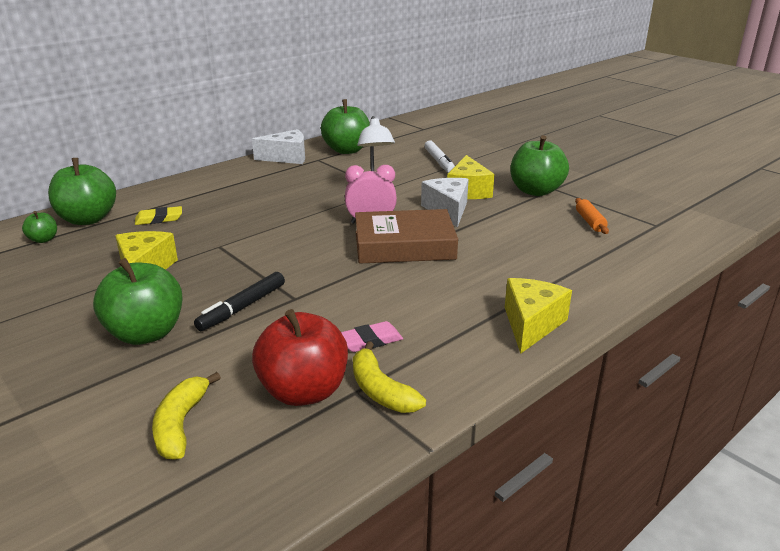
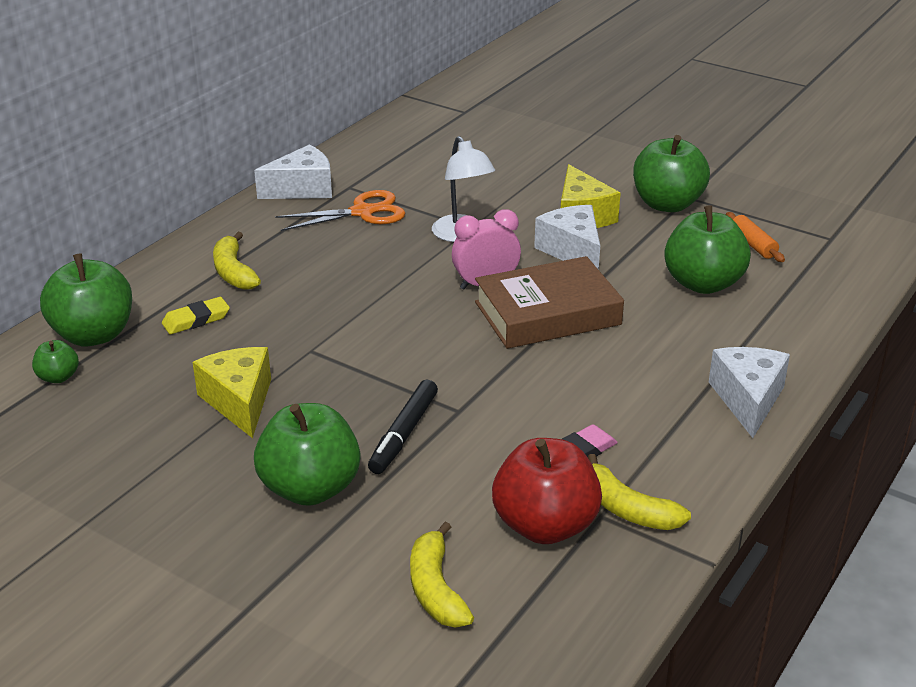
camera: 15 degrees left, 5 degrees up
(206, 196) = (233, 272): none -> yellow banana
(316, 173) = (363, 212): none -> orange scissors
(346, 150) = (379, 165): green apple -> green apple (703, 283)
(439, 162) = (519, 170): white marker -> none
(531, 324) = (748, 400): yellow cheese -> white cheese

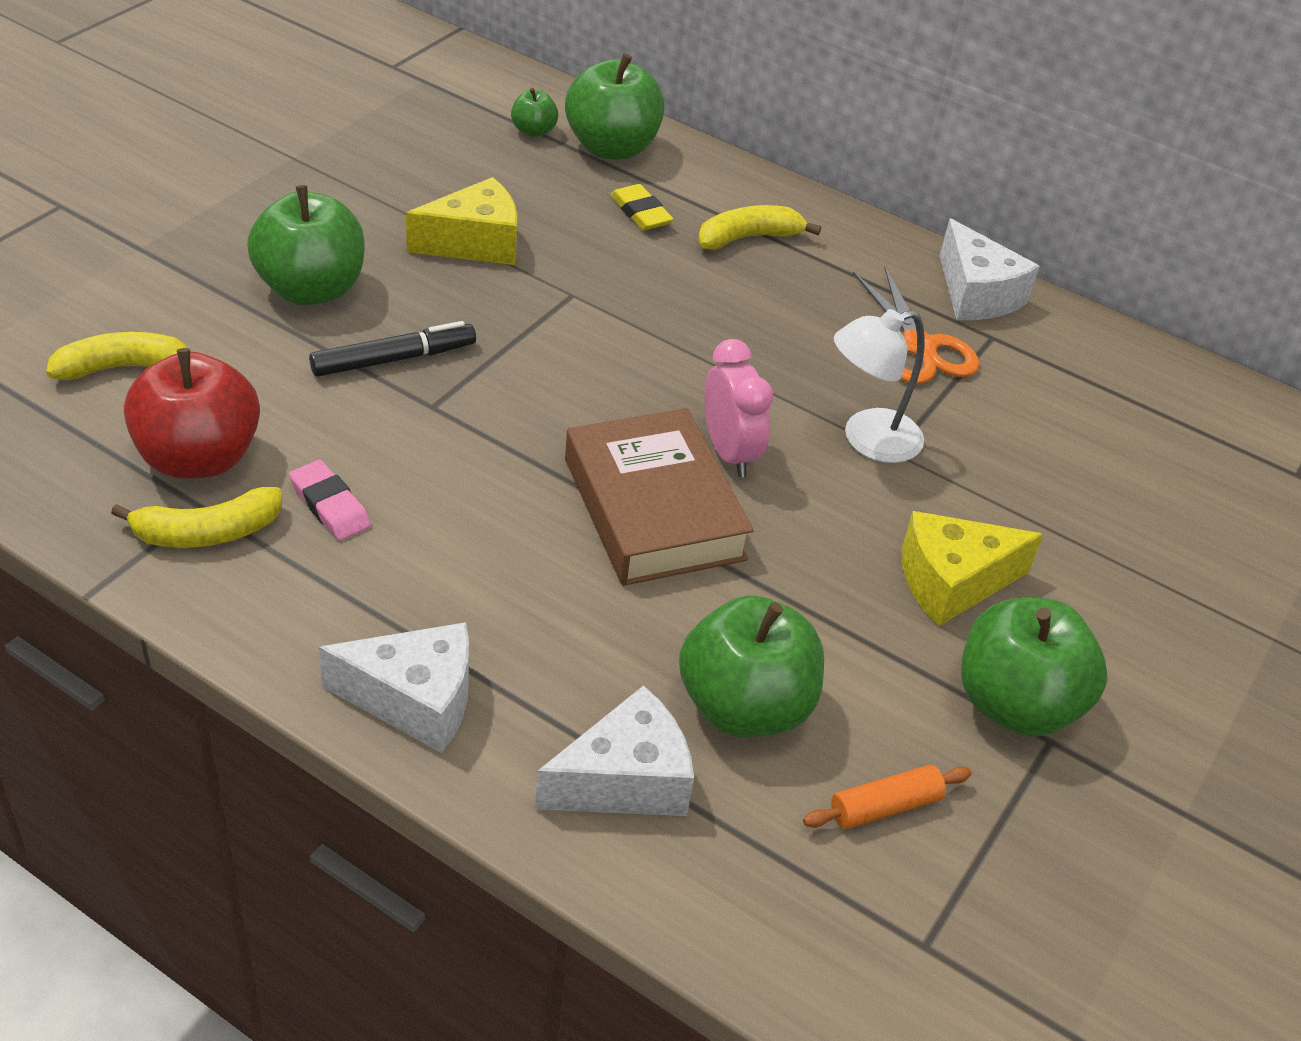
camera: 85 degrees right, 10 degrees up
(404, 434) = (393, 359): black marker -> black marker turned 135 degrees clockwise
(572, 251) = (834, 557): white cheese -> white cheese (625, 781)
(627, 509) = (207, 532): yellow banana -> yellow banana turned 150 degrees counterclockwise

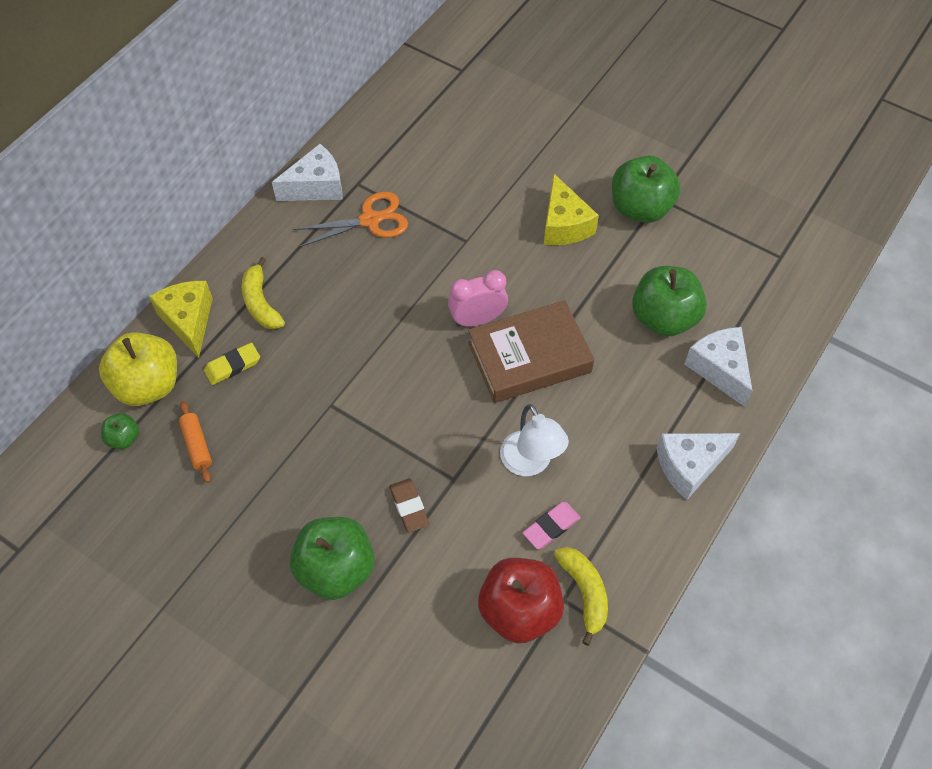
camera: 85 degrees left, 15 degrees up
(124, 367) = (434, 678): yellow banana -> none
(393, 359) = (409, 507): black marker -> brown eraser
(414, 700) = (689, 466): white cheese -> white cheese turned 120 degrees counterclockwise
(475, 243) = (275, 468): yellow cheese -> yellow cheese (189, 321)
(611, 148) = (148, 385): green apple -> yellow apple
(868, 440) = (458, 252): white lamp -> white lamp (530, 463)
(885, 807) = (711, 265): orange rolling pin -> orange rolling pin (197, 445)

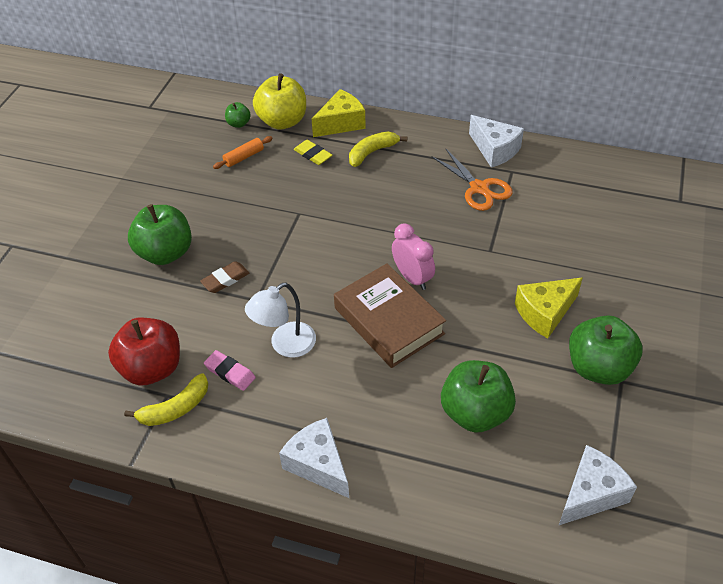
camera: 75 degrees right, 10 degrees down
(719, 369) = (435, 471): white cheese -> white cheese (591, 494)

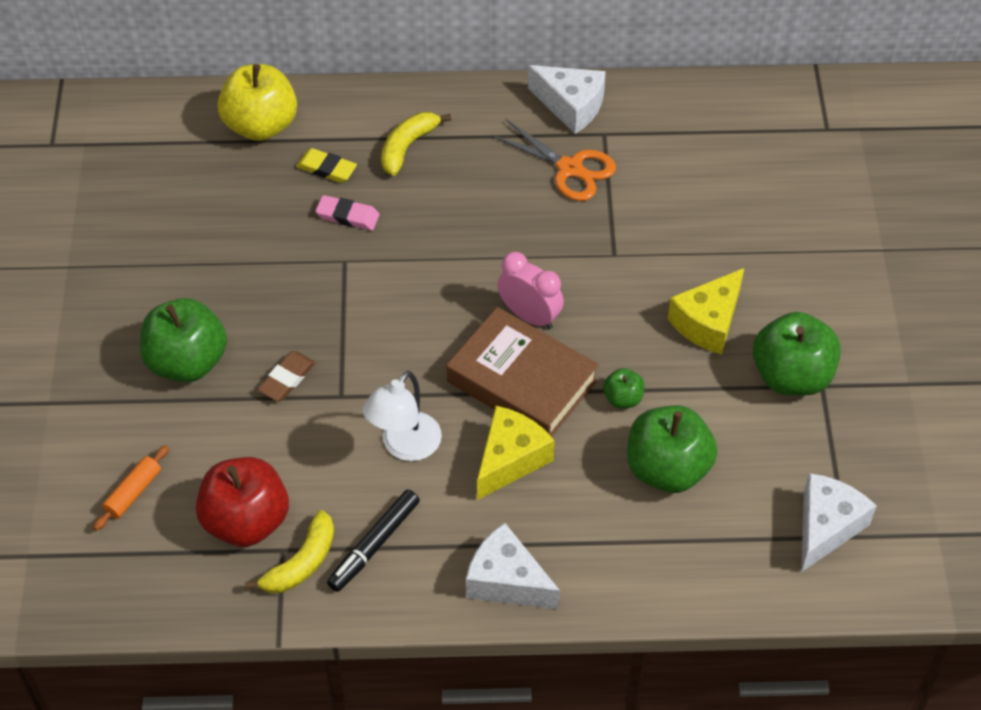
camera: 20 degrees left, 5 degrees up
(230, 372) = (350, 500): pink eraser -> pink eraser (348, 216)
(232, 410) = (374, 545): none -> black marker
(238, 124) = (199, 143): green apple -> green apple (623, 398)
(244, 157) = (230, 194): orange rolling pin -> orange rolling pin (133, 492)
(341, 123) = (346, 110): yellow cheese -> yellow cheese (510, 460)

